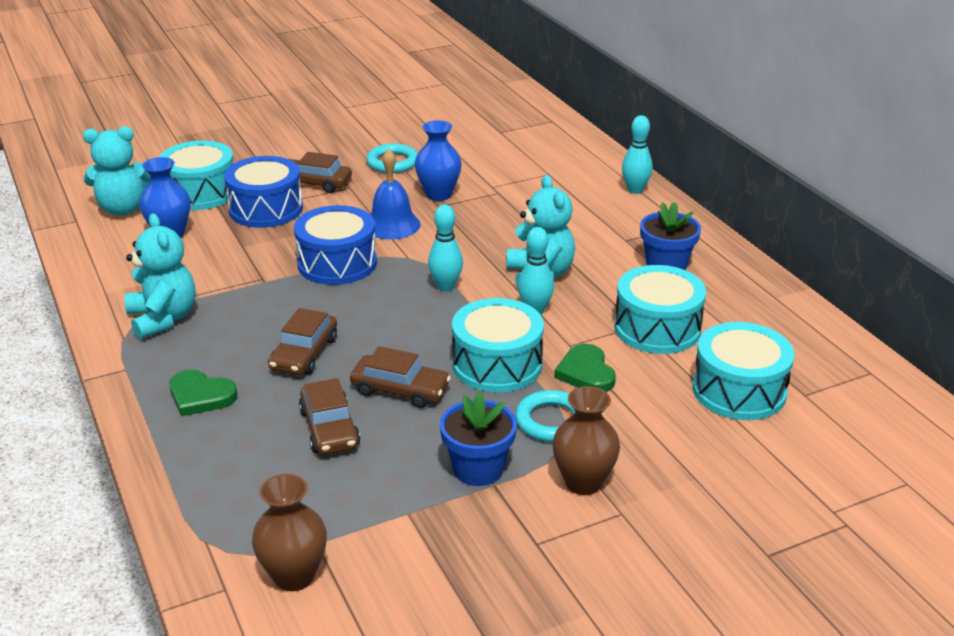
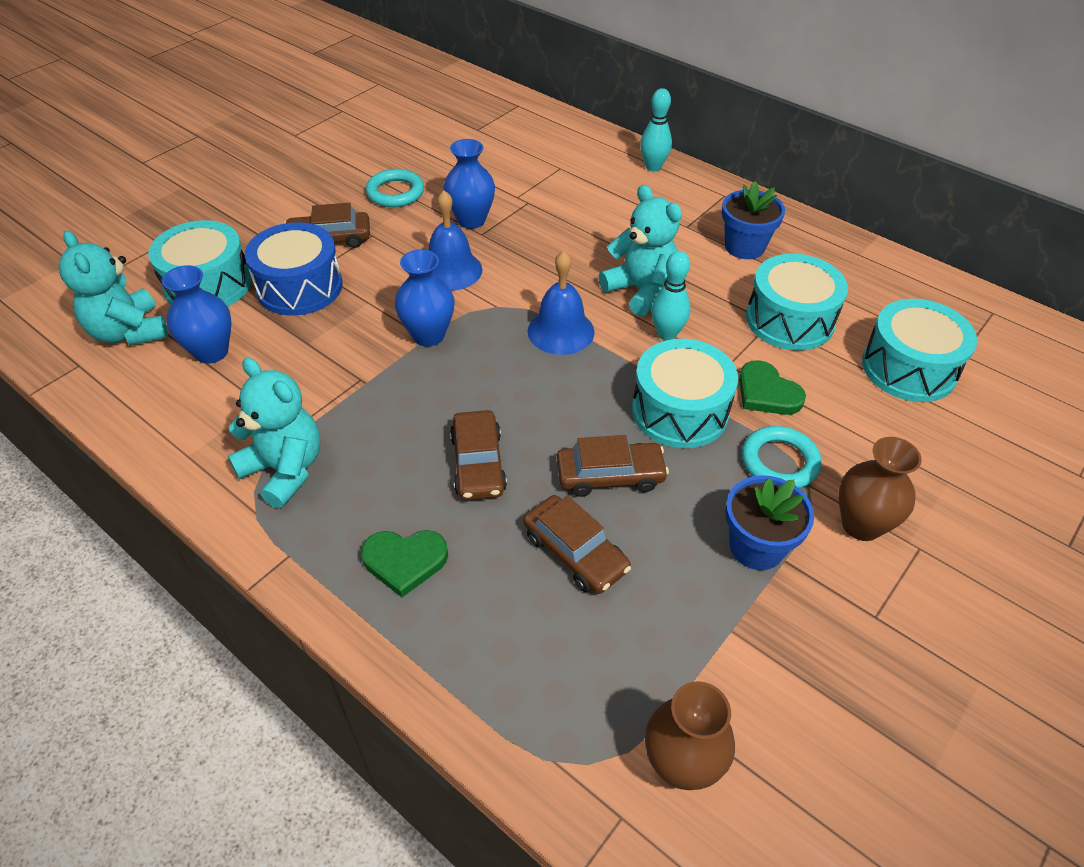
camera: 25 degrees left, 15 degrees up
(124, 209) = (129, 332): turquoise teddy bear -> turquoise teddy bear turned 90 degrees clockwise
(337, 263) = (428, 335): blue drum -> blue vase
(445, 286) = (561, 331): turquoise bowling pin -> blue bell

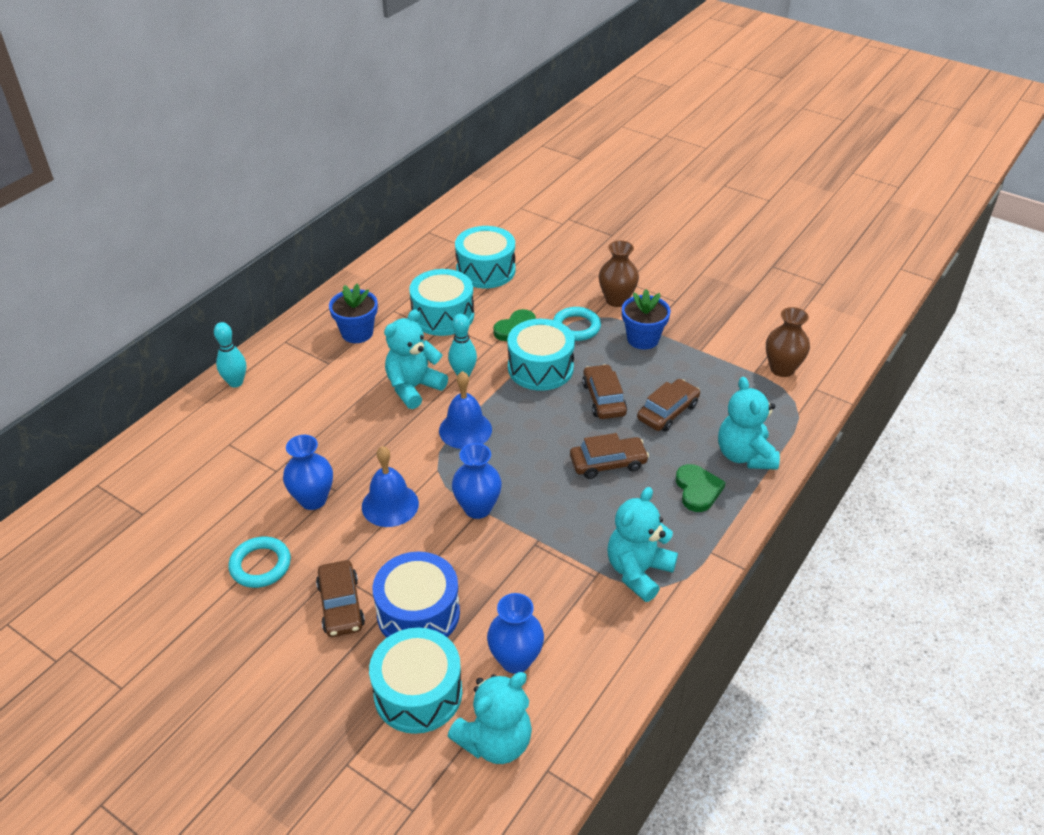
camera: 95 degrees left, 5 degrees down
(463, 642) = (744, 455): none -> turquoise teddy bear

